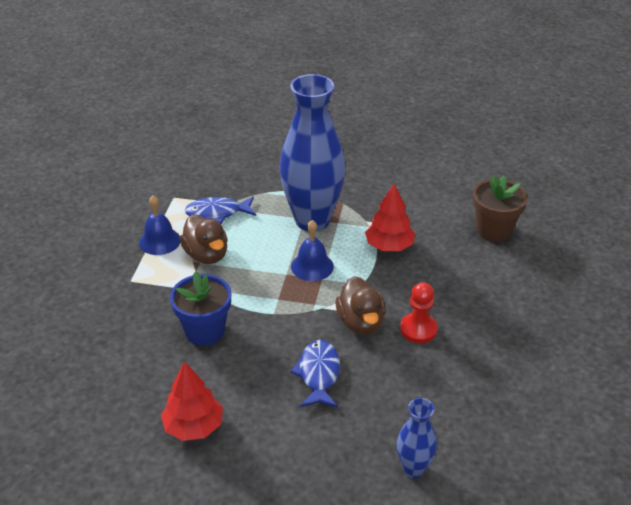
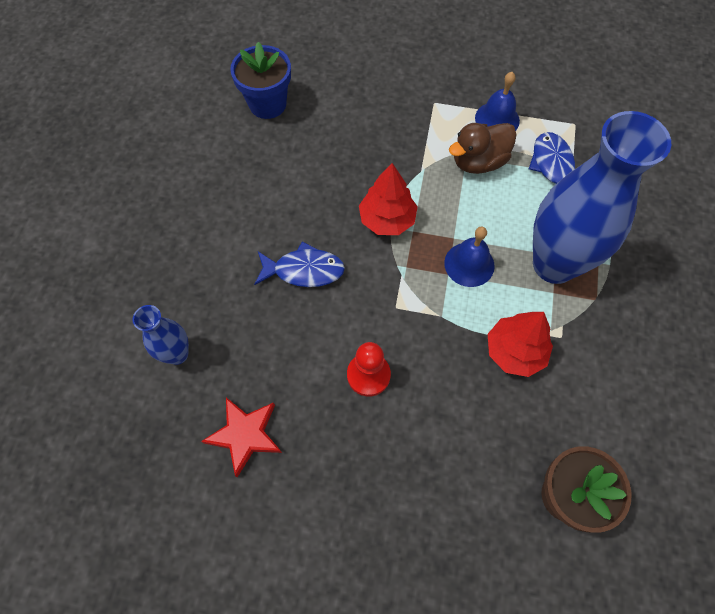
camera: 90 degrees right, 25 degrees up
(194, 426) = (246, 170): red tree -> red tree (387, 219)
(205, 331) = (364, 169): blue flower pot -> blue flower pot (267, 104)
(361, 323) = (378, 313): brown duck -> none
(484, 410) = (245, 435): none -> red star

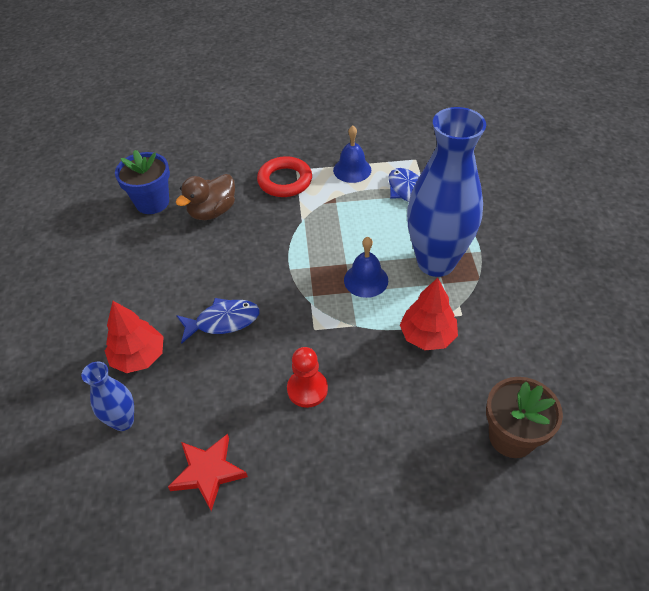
camera: 15 degrees left, 15 degrees down
(387, 219) = (284, 264): red tree -> red tree (139, 357)
(417, 114) = (285, 181): none -> red ring
(478, 162) = (347, 203): brown duck -> brown duck (212, 211)

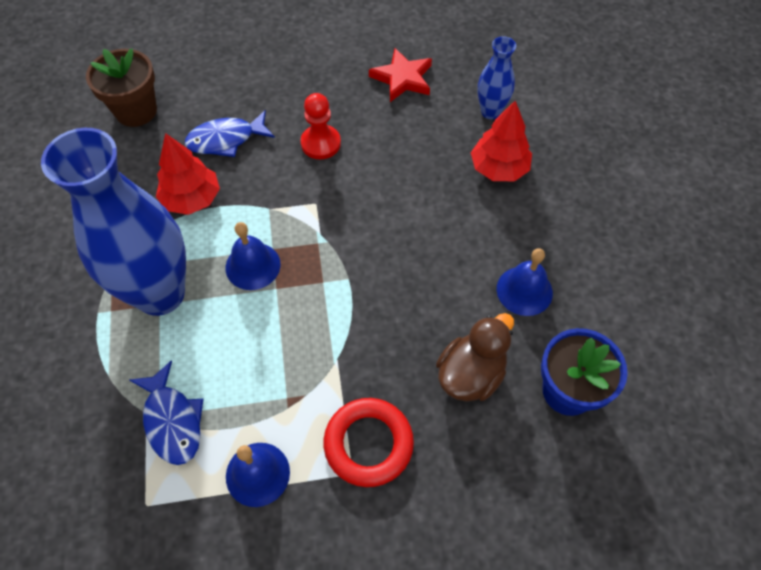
camera: 175 degrees right, 10 degrees up
(156, 258) = (524, 290): none -> blue bell
(223, 321) = (418, 209): blue fish -> blue fish (226, 140)

